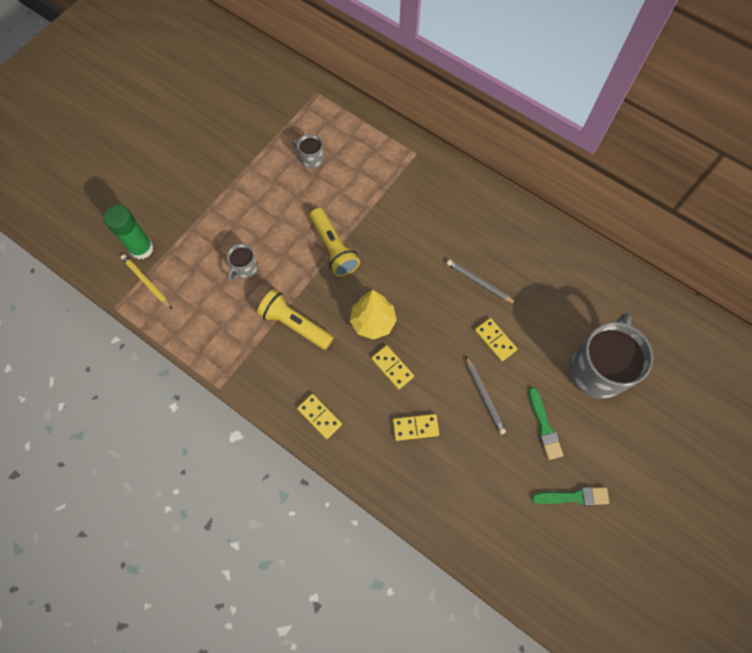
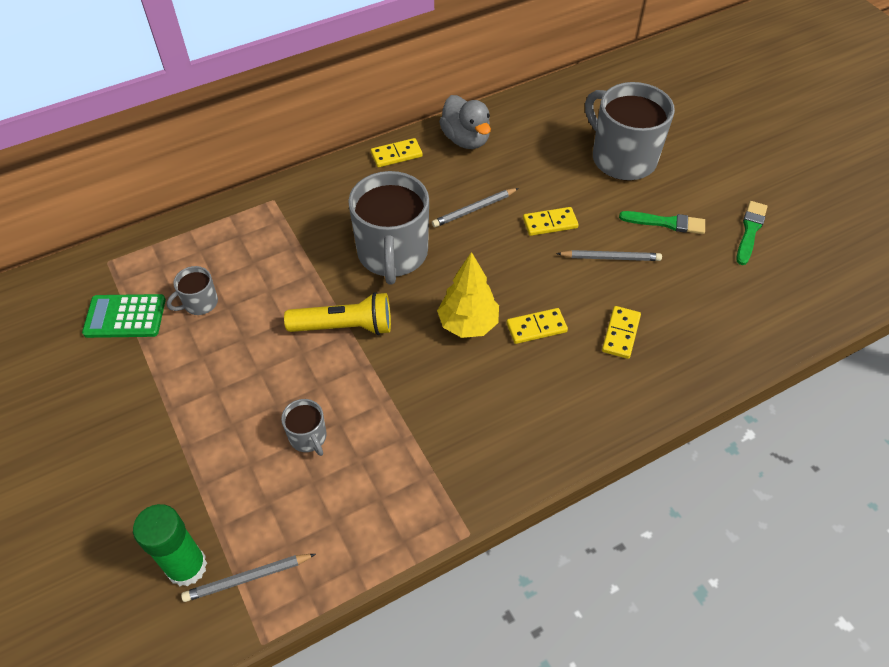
camera: 65 degrees left, 15 degrees down
(146, 282) = (247, 578): yellow pencil -> grey pencil
(282, 126) = (125, 316): none -> green calculator
(295, 324) = (426, 407): yellow flashlight -> none
(319, 416) = (564, 426): yellow domino -> yellow domino (396, 154)
(408, 248) = (392, 254): none -> grey mug
(548, 246) = (466, 139): none -> grey duck

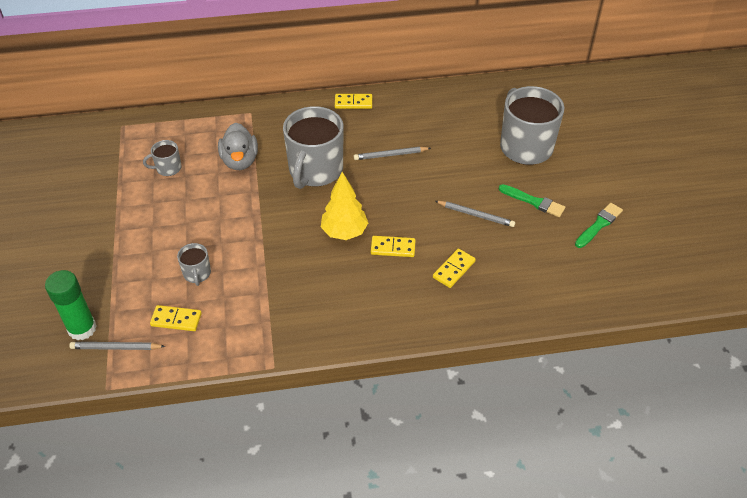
camera: 20 degrees right, 5 degrees down
(125, 316) = (116, 164): green calculator -> none
(344, 326) = (257, 210): yellow flashlight -> none
(466, 139) = (411, 104): grey duck -> grey duck (240, 161)
(550, 223) = (442, 179): yellow domino -> yellow domino (176, 319)

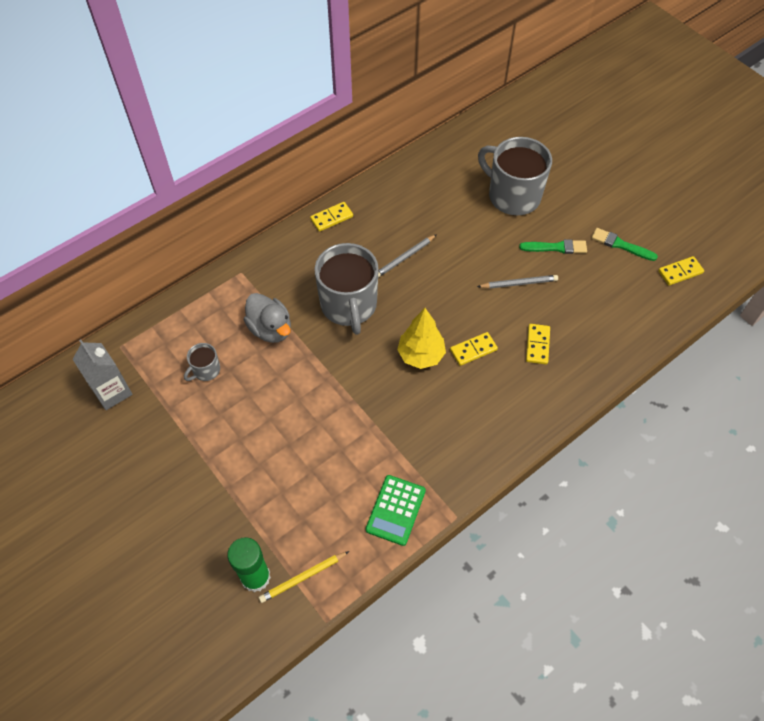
camera: 30 degrees left, 10 degrees up
(91, 153) = (112, 392): none -> grey carton
(116, 348) = (303, 577): grey pencil -> yellow pencil
(176, 319) = (337, 520): yellow domino -> yellow domino (680, 272)
(197, 274) = (320, 465): grey mug -> none
(228, 336) = (395, 510): none -> green calculator
(599, 225) = (621, 245): green brush -> green brush turned 75 degrees counterclockwise

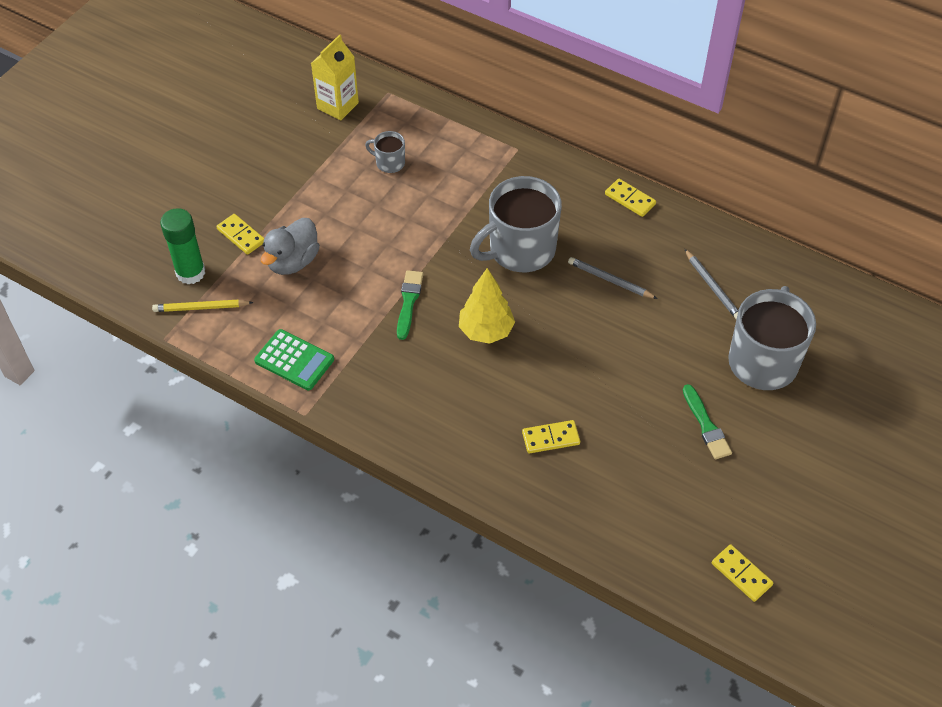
camera: 70 degrees right, 5 degrees down
(112, 392) = (337, 106): grey carton -> yellow carton
(270, 329) = (460, 195): grey duck -> grey duck (293, 261)
(303, 577) = (201, 308): yellow pencil -> yellow pencil turned 45 degrees counterclockwise
(395, 510) = (294, 360): green calculator -> green calculator turned 150 degrees counterclockwise
(473, 350) = (515, 377): yellow domino -> yellow domino (241, 236)
(519, 283) = (630, 399): grey pencil -> grey pencil (712, 287)
(621, 245) = (749, 496): green brush -> green brush (408, 302)

